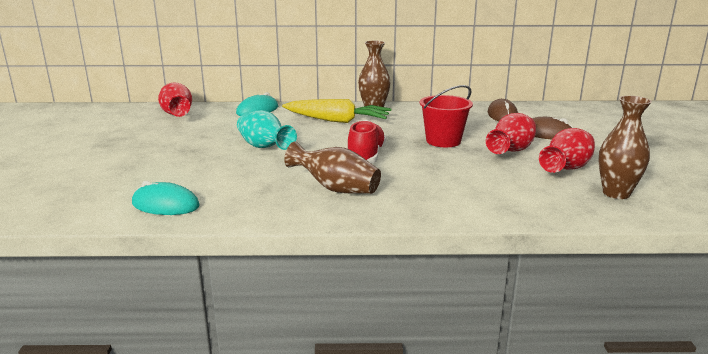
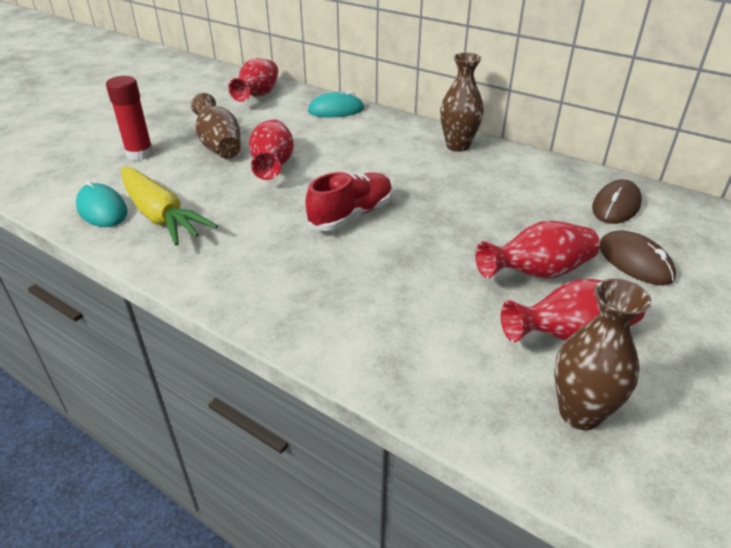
camera: 35 degrees right, 15 degrees up
(135, 168) = (140, 154): none -> red glue stick
(264, 147) = (273, 165): turquoise vase -> red vase
(336, 189) = (258, 250): brown vase -> brown vase (219, 146)
(337, 121) = (394, 150): yellow carrot -> yellow carrot (160, 216)
(443, 141) = (471, 223): red bucket -> none

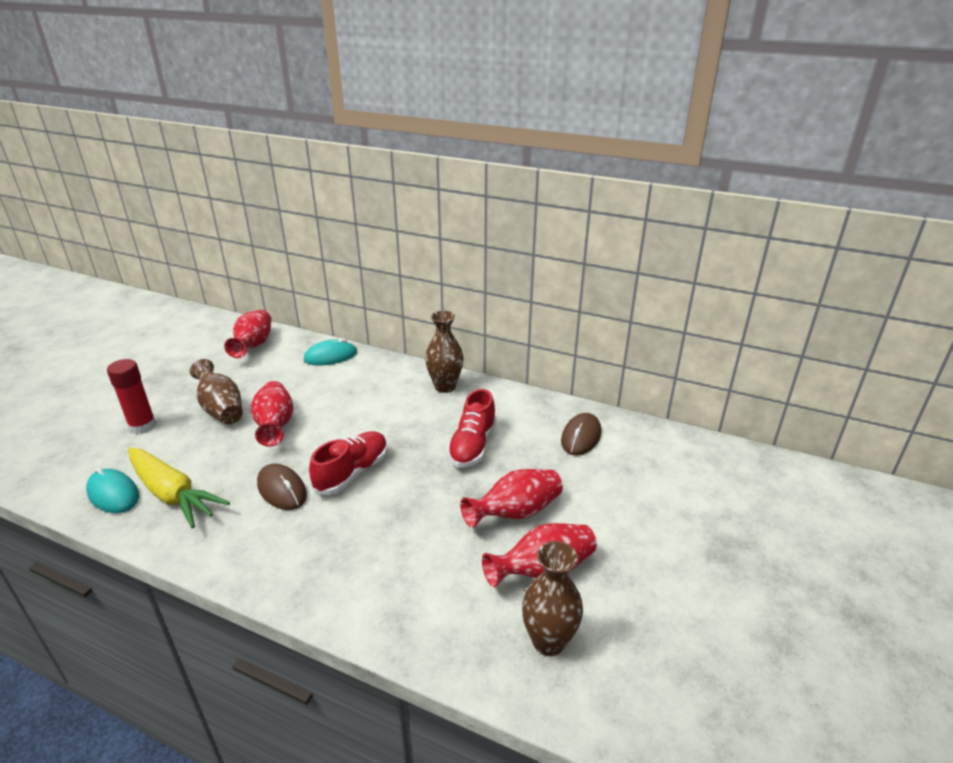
camera: 10 degrees left, 5 degrees down
(487, 203) = (472, 445): none -> red shoe
(635, 262) = (595, 492): brown mouse -> brown mouse (282, 489)

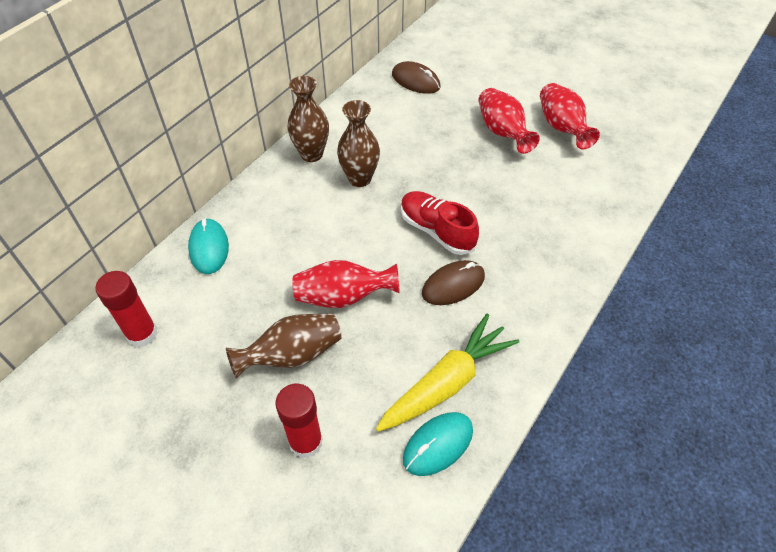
camera: 80 degrees left, 20 degrees up
(253, 346) = (142, 334): red vase -> red glue stick
(472, 445) = (413, 146): red shoe -> none
(548, 641) = (622, 135): brown vase -> brown vase (359, 179)

